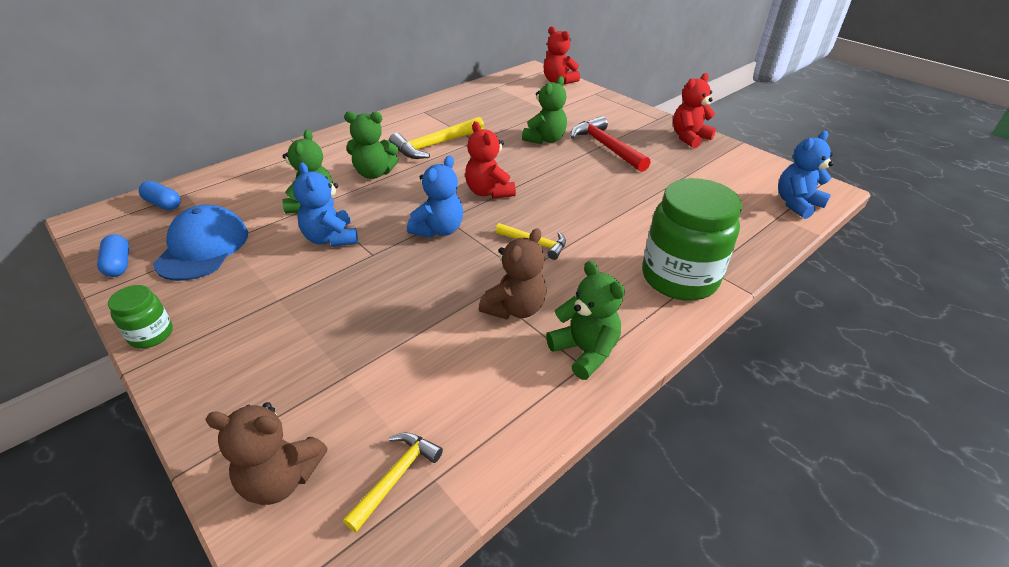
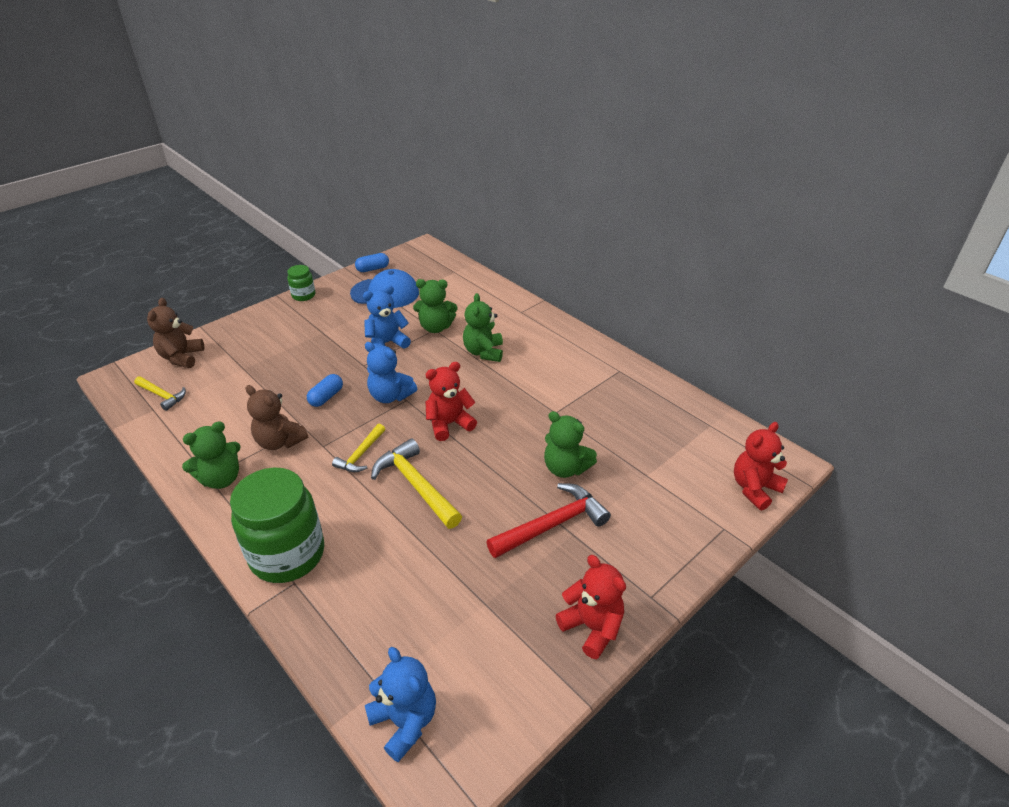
camera: 90 degrees right, 0 degrees up
(163, 204) = (440, 267): blue capsule -> blue capsule (326, 397)
(435, 145) = (541, 384): yellow hammer -> yellow hammer (416, 485)

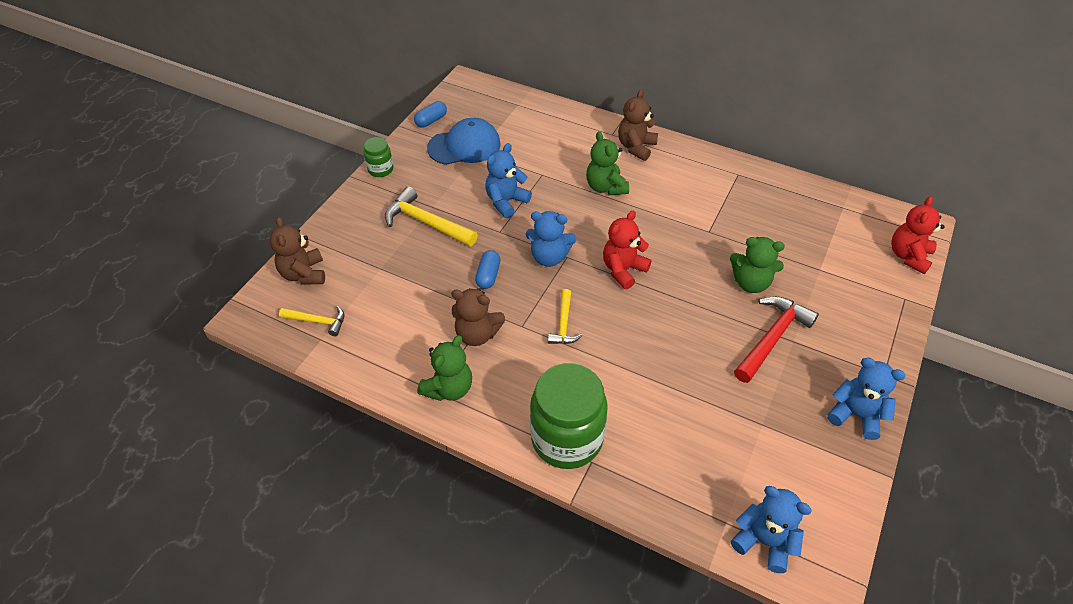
camera: 20 degrees left, 10 degrees up
(416, 485) = (634, 338): yellow hammer -> yellow hammer (426, 222)
(436, 327) = (542, 172): green teddy bear -> none
(536, 327) = (636, 147): none -> brown teddy bear
(592, 627) = (855, 415): red teddy bear -> blue teddy bear

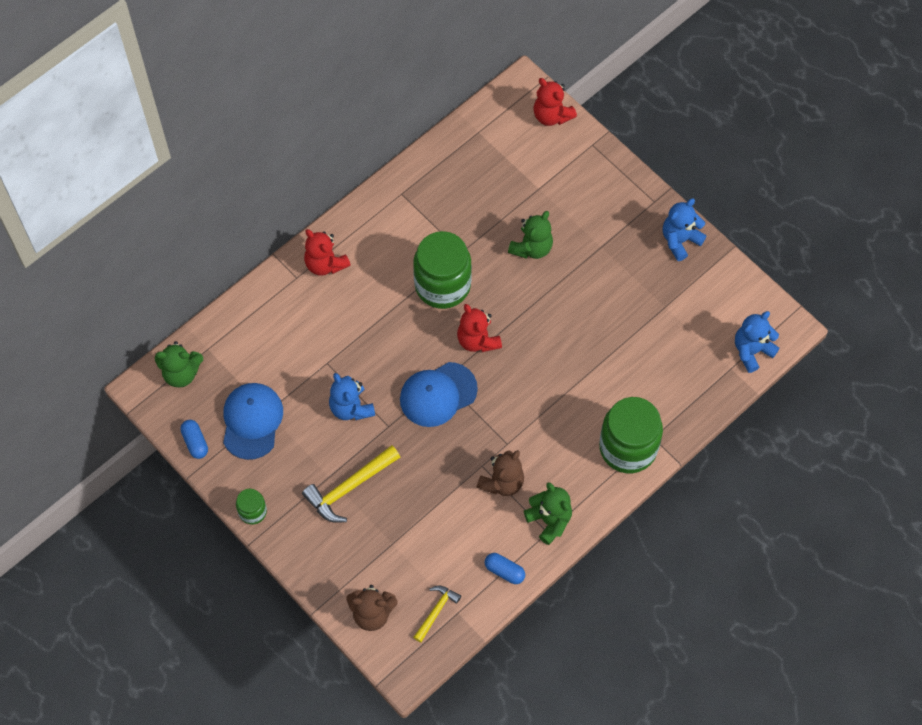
camera: 70 degrees left, 15 degrees up
(488, 275) = (439, 453): blue capsule -> blue capsule (504, 571)
(549, 257) = (438, 394): blue teddy bear -> blue cap
(563, 324) = (518, 410): yellow hammer -> none
(605, 187) = (369, 313): green teddy bear -> green teddy bear (181, 373)
(636, 147) = (325, 264): brown teddy bear -> red teddy bear
(665, 228) = (442, 285): none -> green jar
(772, 338) = (592, 260): red hammer -> none

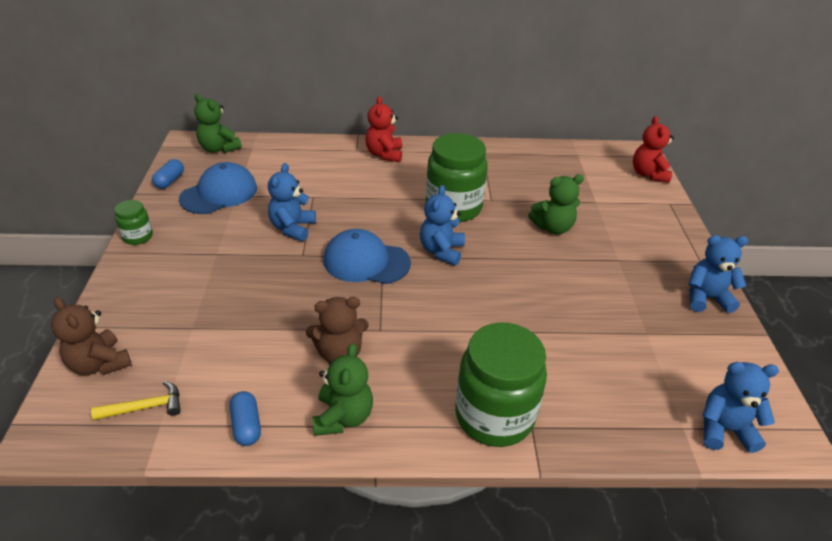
camera: 40 degrees right, 25 degrees down
(349, 487) = (219, 270): yellow hammer -> none
(478, 340) = (441, 251): red teddy bear -> blue teddy bear

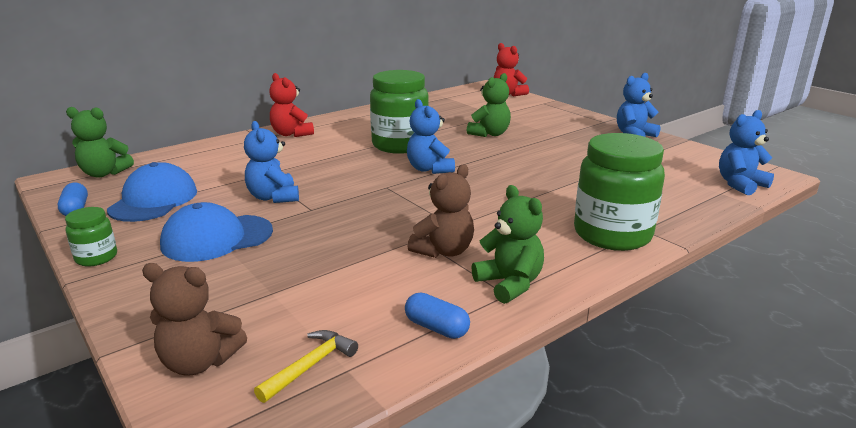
camera: 35 degrees left, 15 degrees down
(366, 261) = (377, 194): blue cap -> blue cap (217, 238)

